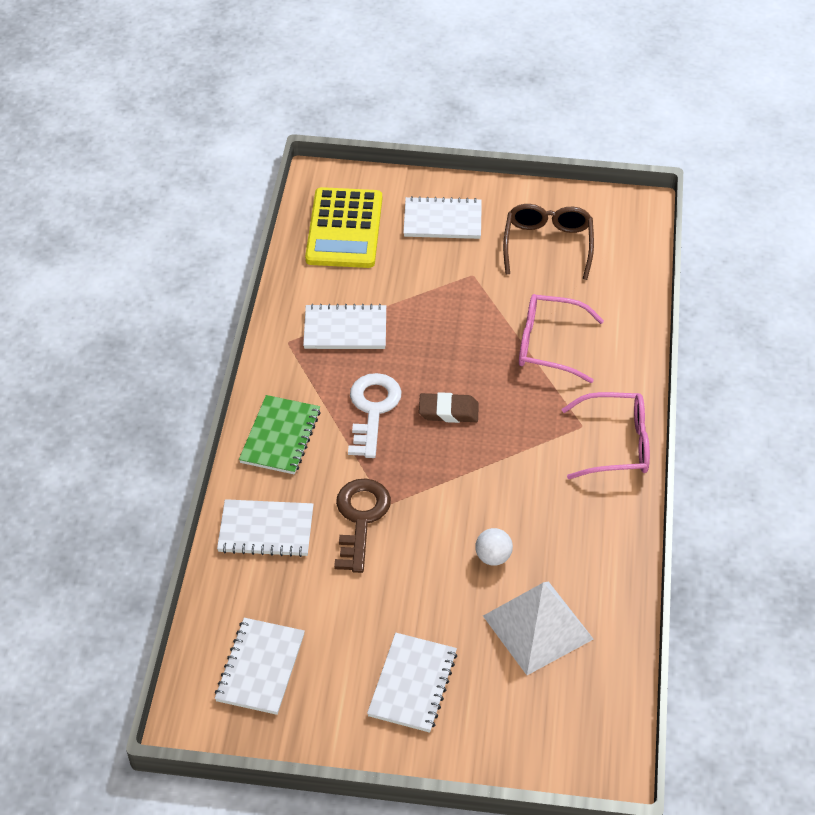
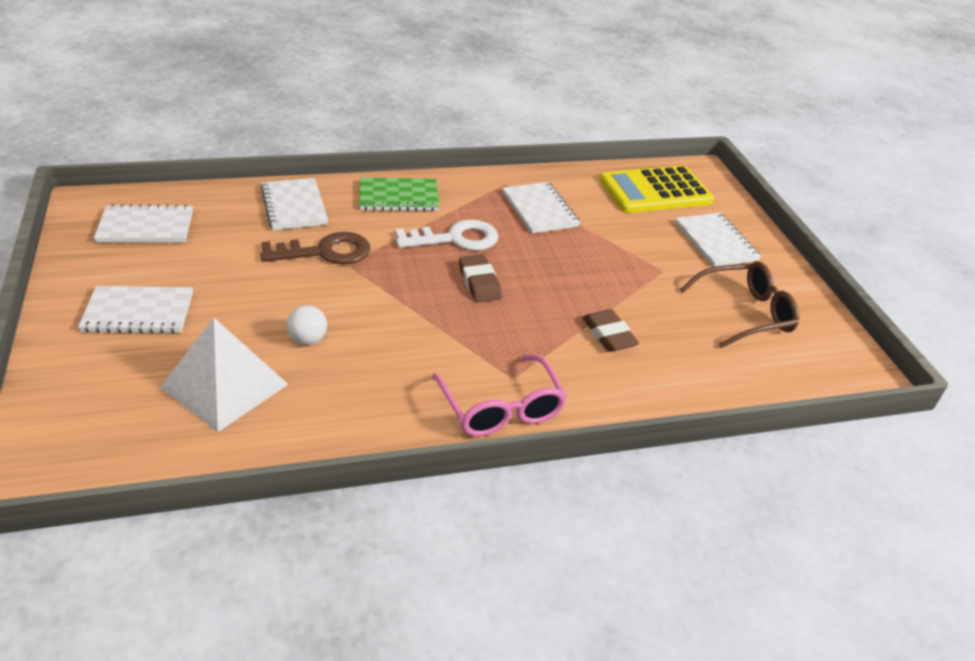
camera: 65 degrees right, 10 degrees down
(548, 345) = (608, 335): pink glasses -> brown eraser

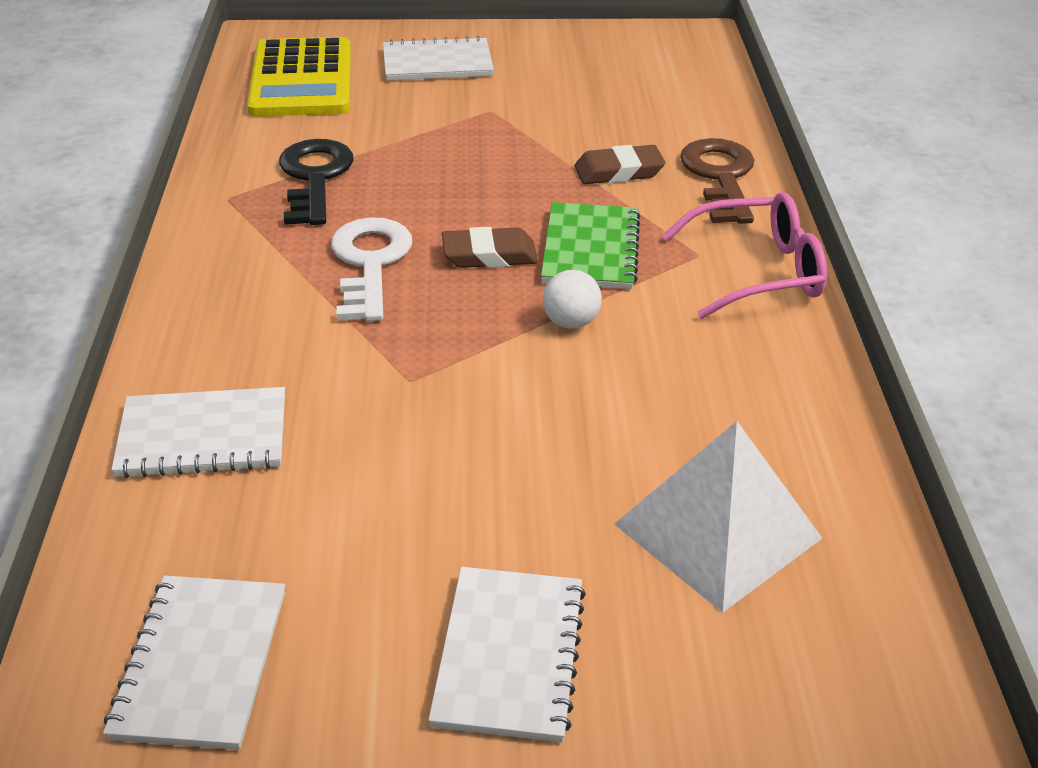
camera: 75 degrees left, 0 degrees up
(307, 340) = (609, 434): white ball -> white ball (570, 322)
(325, 252) = (370, 403): brown key -> brown key (720, 177)
(398, 197) = (222, 308): green notebook -> green notebook (590, 249)
(539, 210) = (315, 178): white notebook -> black key
(746, 313) = (586, 76): brown glasses -> none

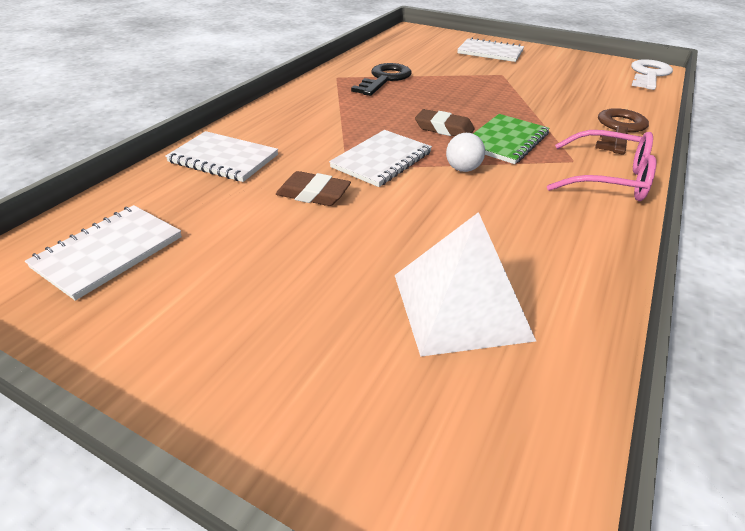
camera: 30 degrees right, 0 degrees up
(302, 79) = (416, 45): yellow calculator -> none
(370, 263) = (377, 116): white key -> white key (649, 74)
(509, 655) = (261, 319): white notebook -> white notebook (381, 160)
(618, 171) = (554, 113): brown eraser -> brown eraser (313, 194)

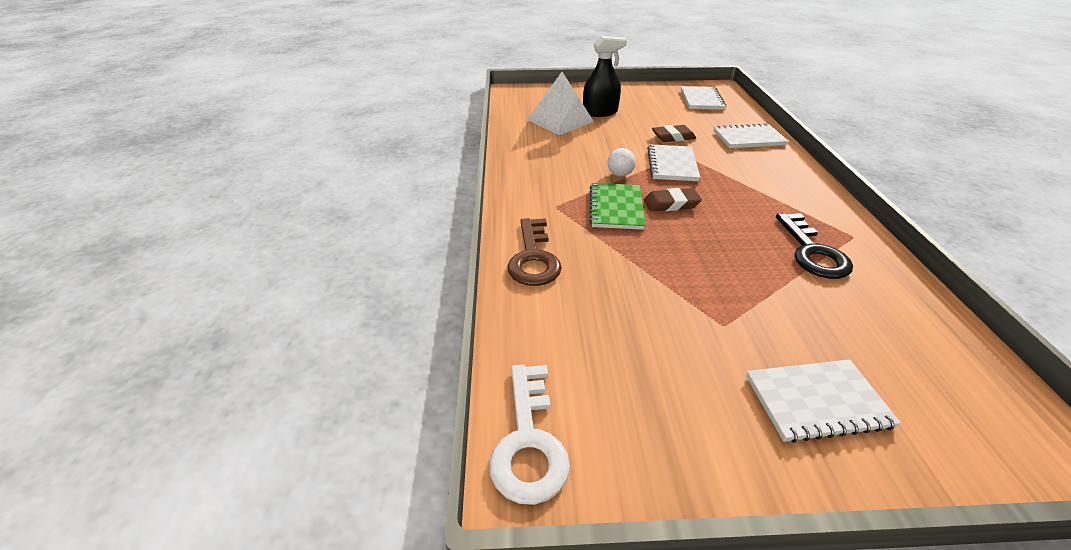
camera: 150 degrees right, 0 degrees up
(351, 298) = (600, 112): none -> black spray bottle
(609, 179) = (524, 198): pink glasses -> none

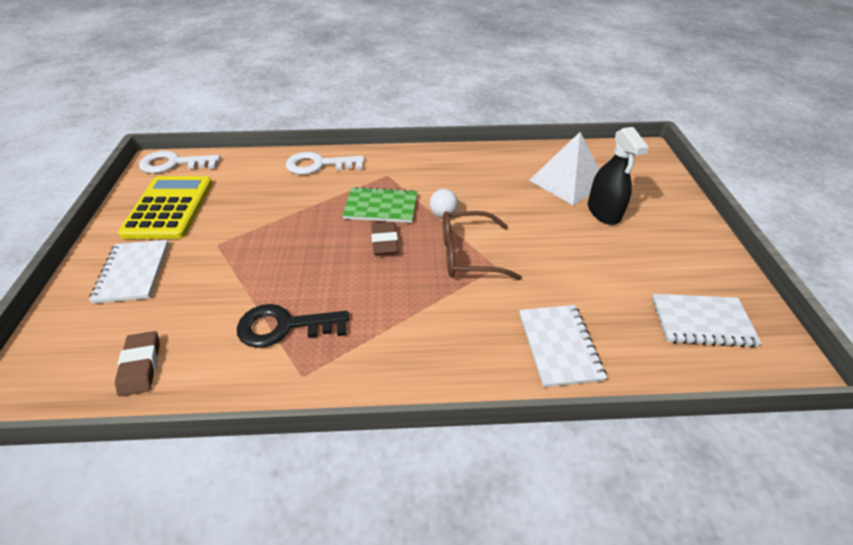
camera: 90 degrees right, 5 degrees up
(533, 258) = (319, 165): brown key -> white key
(664, 404) = (169, 208): none -> yellow calculator
(672, 164) = (468, 254): white notebook -> brown glasses
(673, 137) = (544, 266): brown eraser -> brown eraser (140, 366)

